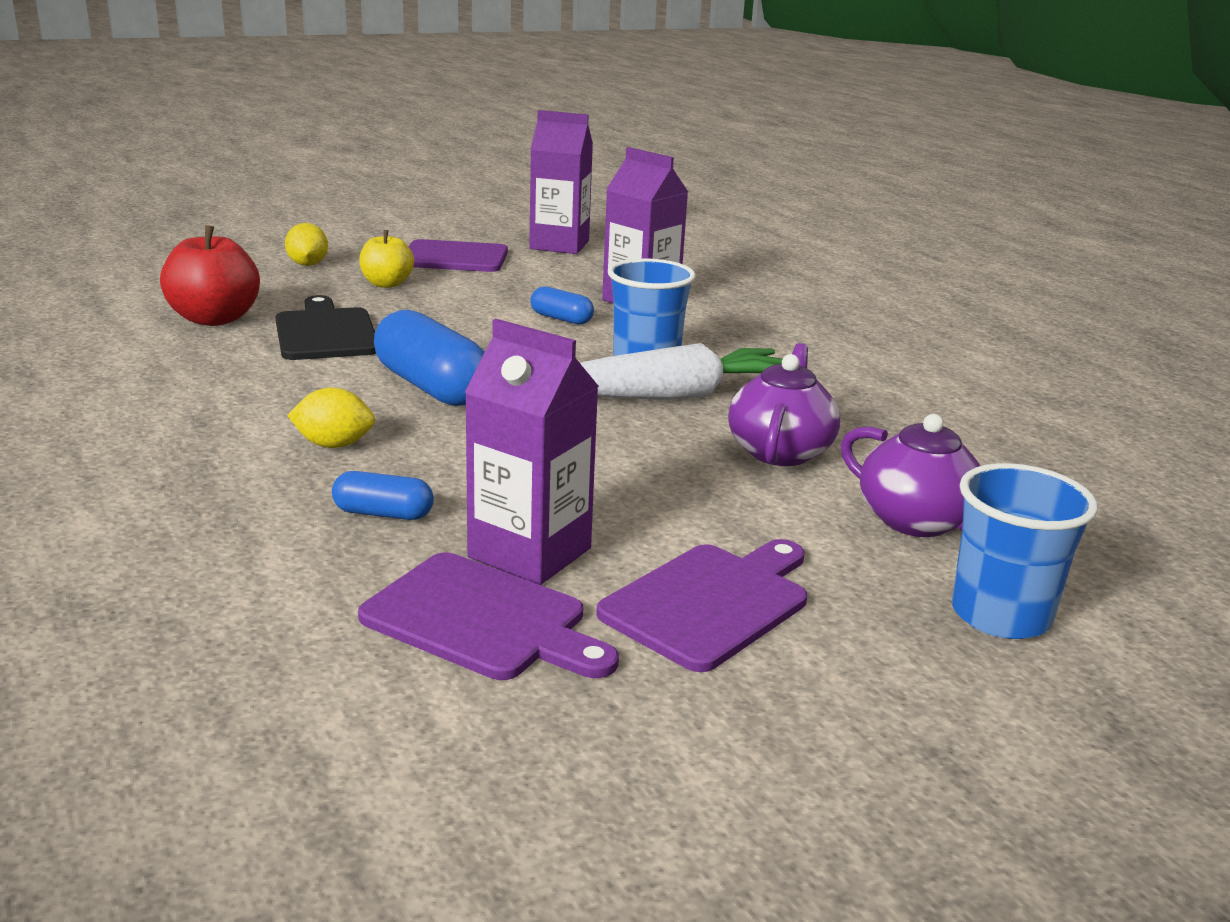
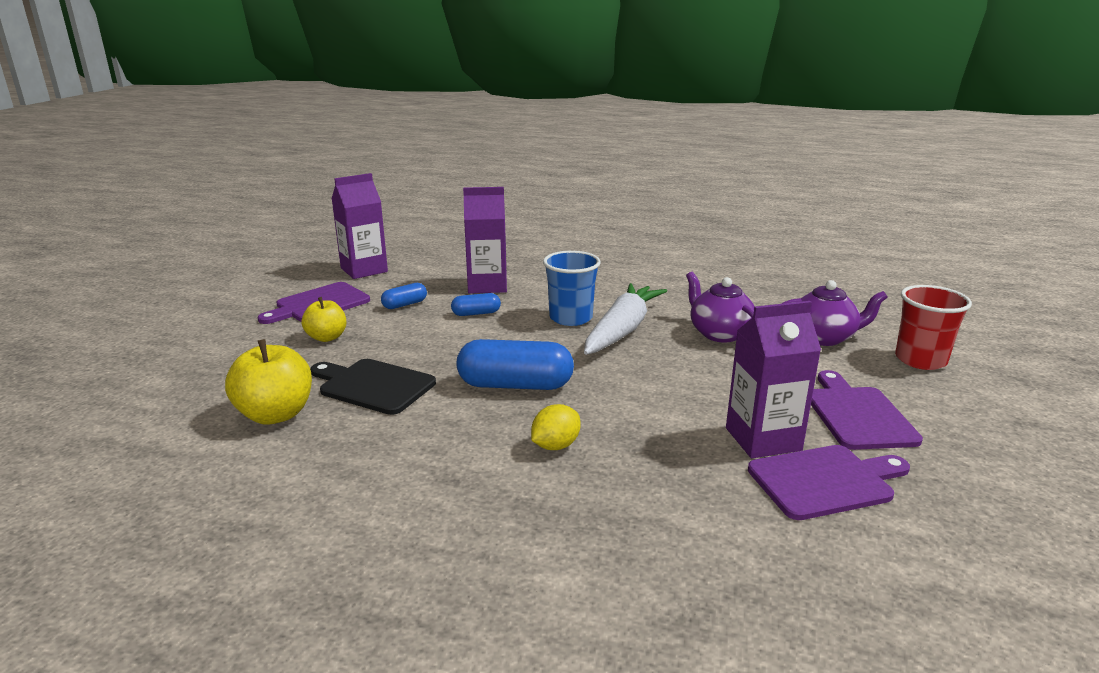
camera: 45 degrees left, 0 degrees up
(214, 319) = (276, 414): red apple -> yellow apple
(308, 264) = (238, 348): yellow lemon -> none
(383, 514) = (670, 464): blue capsule -> blue capsule (405, 304)
(1000, 615) = (920, 360): blue cup -> red cup

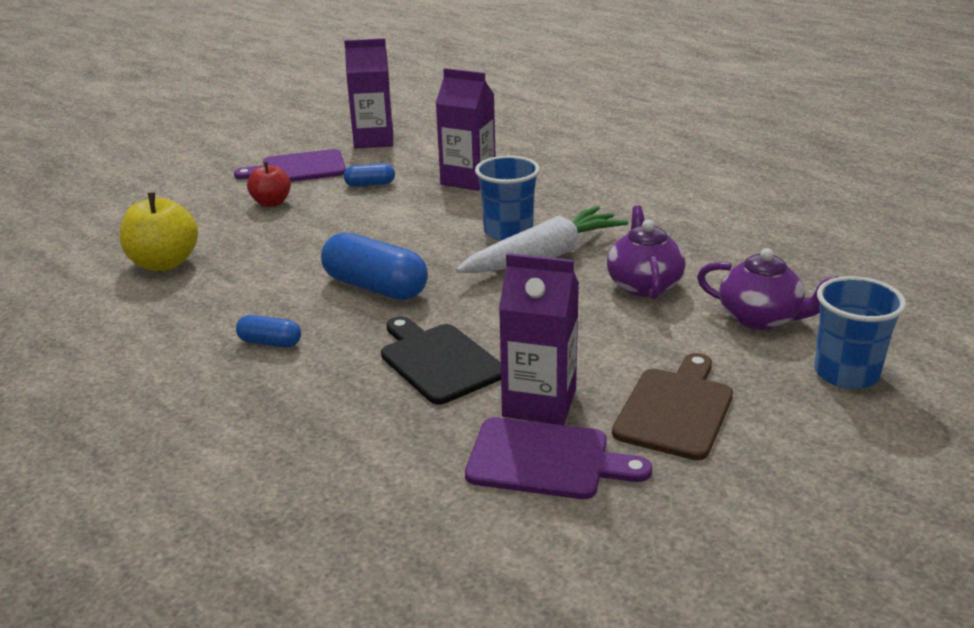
camera: 30 degrees right, 5 degrees up
(327, 337) = (271, 203): yellow apple -> red apple
(373, 385) = (260, 257): black cutting board -> black cutting board (438, 361)
(476, 313) = (423, 207): blue capsule -> blue capsule (270, 342)
(555, 446) = (343, 352): yellow lemon -> none
(857, 415) = (676, 409): purple cutting board -> brown cutting board
(920, 360) = (846, 373): red cup -> blue cup

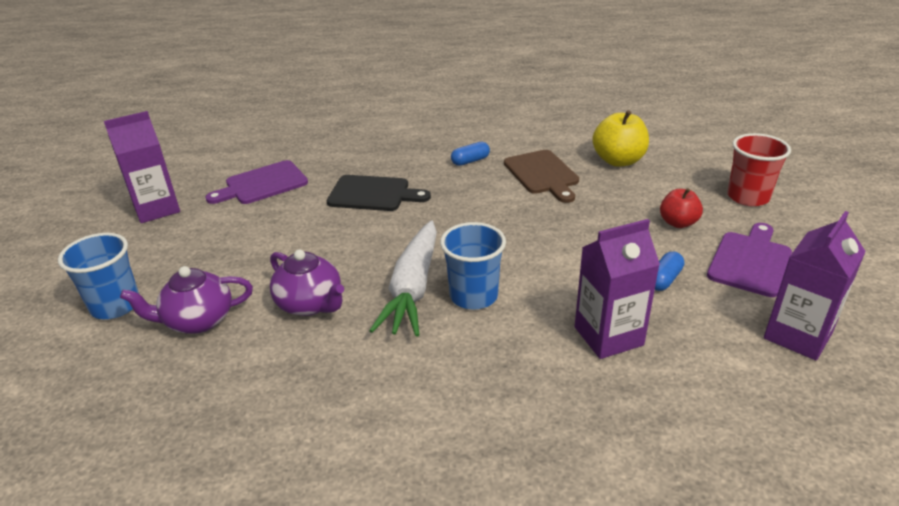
camera: 135 degrees right, 5 degrees up
(182, 192) = (748, 197): none -> red cup
(375, 287) = (479, 209): blue capsule -> none
(539, 403) = (293, 202): purple carton -> purple carton (157, 209)
(676, 409) = (216, 233): brown cutting board -> brown cutting board (542, 174)

